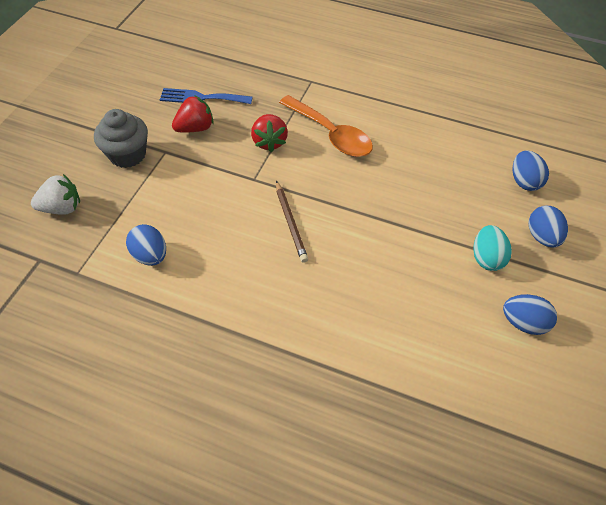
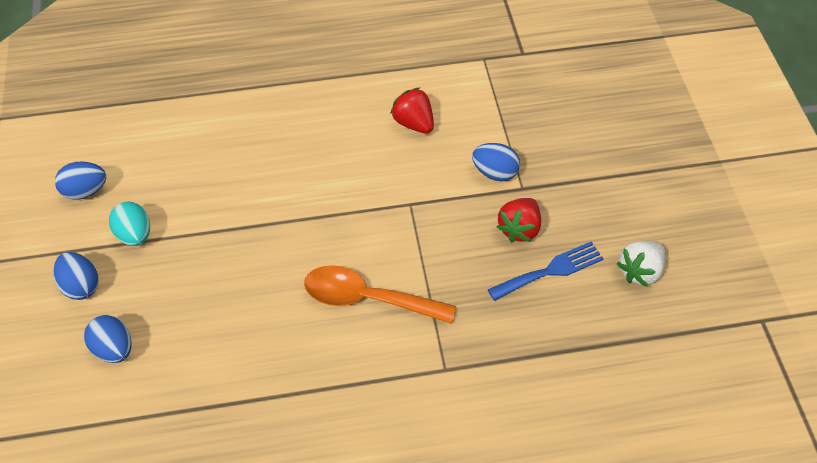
camera: 150 degrees right, 0 degrees up
(62, 208) = (553, 94): white strawberry -> white strawberry (640, 271)
(127, 154) = (554, 166): grey cupcake -> none
(150, 255) = (440, 96): blue egg -> blue egg (494, 173)
(269, 142) = (428, 253): red strawberry -> red strawberry (413, 123)
(290, 223) = (342, 178): brown pencil -> none

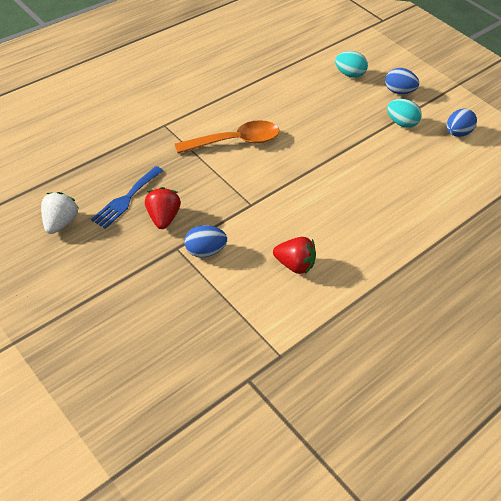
camera: 145 degrees right, 5 degrees down
(114, 349) = (349, 74): blue egg -> turquoise egg

